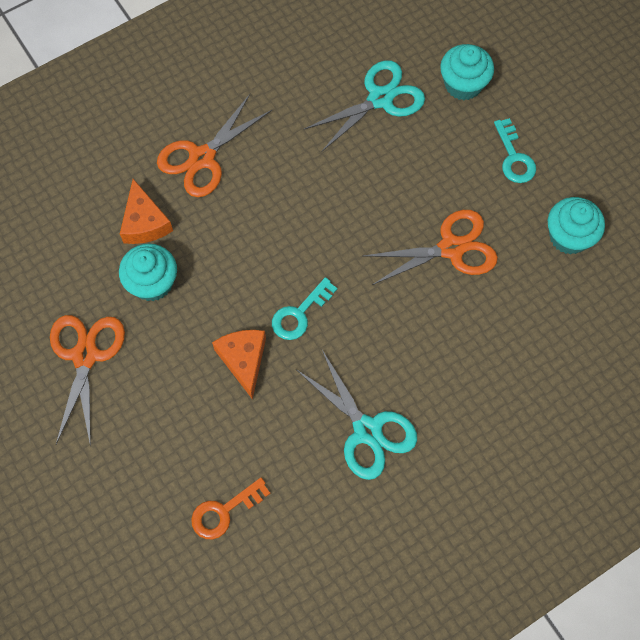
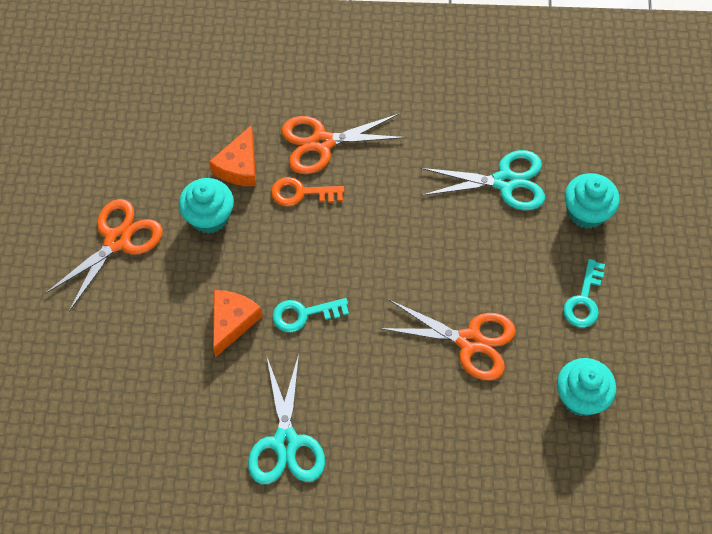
camera: 35 degrees right, 5 degrees down
(224, 511) = (128, 429): orange key -> orange key (301, 193)

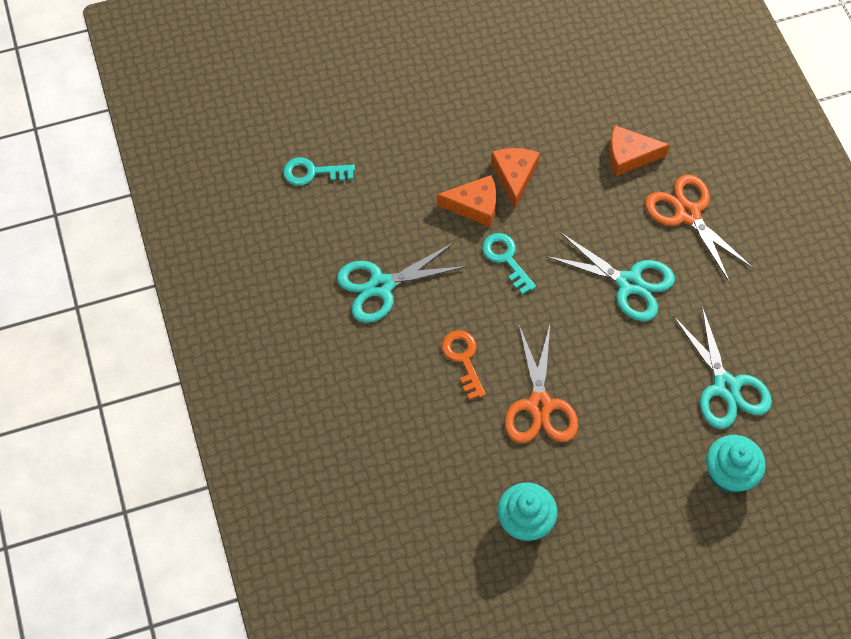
camera: 70 degrees right, 0 degrees up
(118, 240) = (511, 92): orange scissors -> none
(209, 217) = (567, 151): turquoise cupcake -> none
(215, 273) = (514, 176): none -> orange cheese
(301, 193) = (626, 215): orange key -> orange key (463, 359)
(373, 218) = (629, 283): none -> turquoise scissors
(584, 300) = (629, 497): turquoise key -> turquoise key (312, 172)

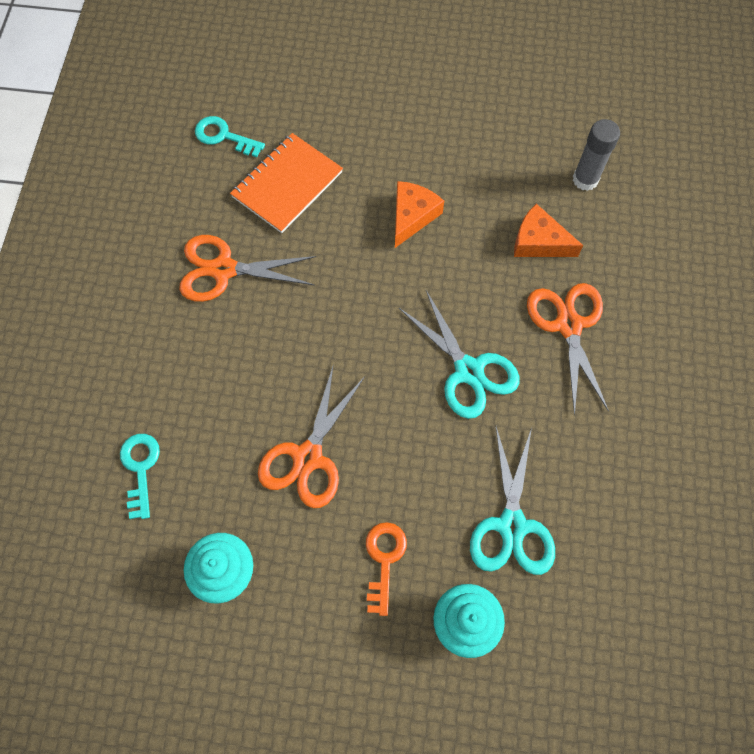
camera: 25 degrees right, 5 degrees up
(381, 286) = (223, 269): turquoise scissors -> orange scissors
(393, 192) = (287, 185): none -> orange notebook
(463, 359) = (260, 376): orange key -> orange key (384, 560)
(474, 206) = (357, 229): orange cheese -> none
(506, 259) = (358, 294): turquoise key -> turquoise key (140, 468)
(639, 89) = (585, 179): none -> grey glue stick

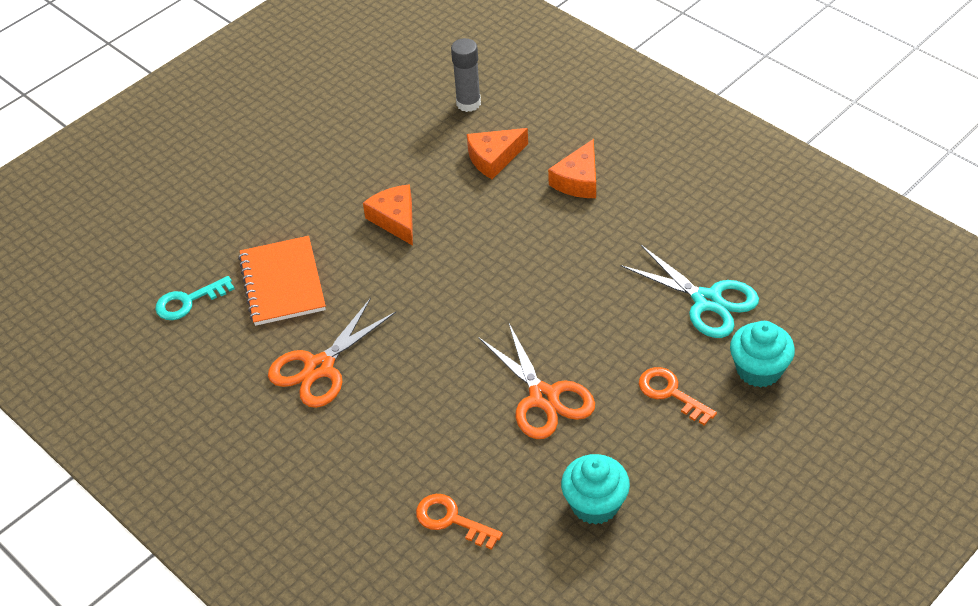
camera: 50 degrees left, 20 degrees down
(140, 468) = (451, 520): turquoise key -> orange key
(468, 371) = (561, 258): turquoise scissors -> none
(568, 325) = (578, 180): orange scissors -> orange cheese

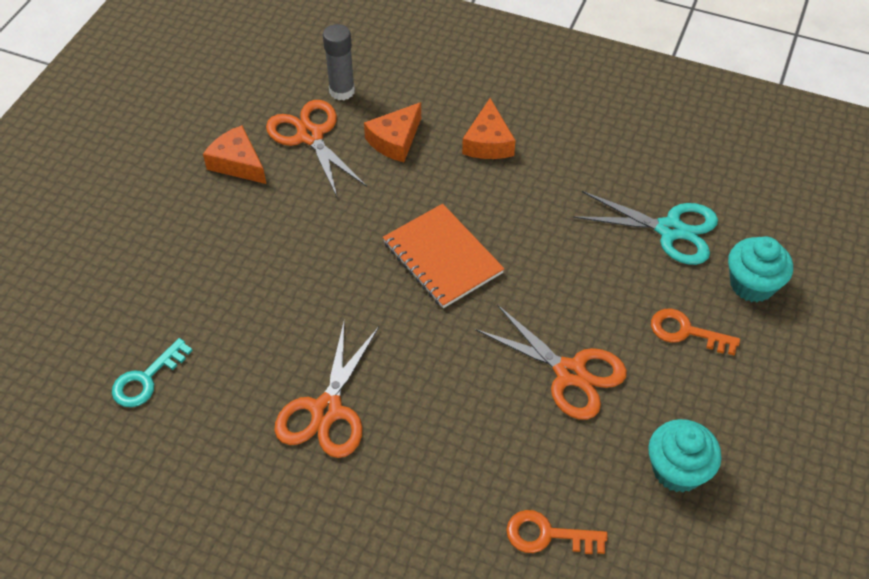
camera: 25 degrees left, 5 degrees up
(282, 283) = (242, 329): orange notebook -> orange notebook (442, 257)
(395, 219) = (327, 228): orange cheese -> orange cheese (237, 163)
(420, 136) = (310, 136): none -> orange scissors

